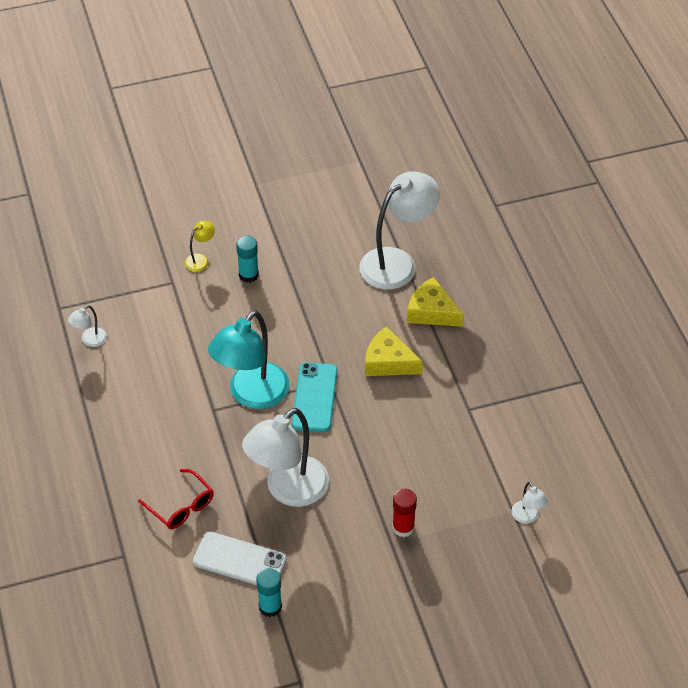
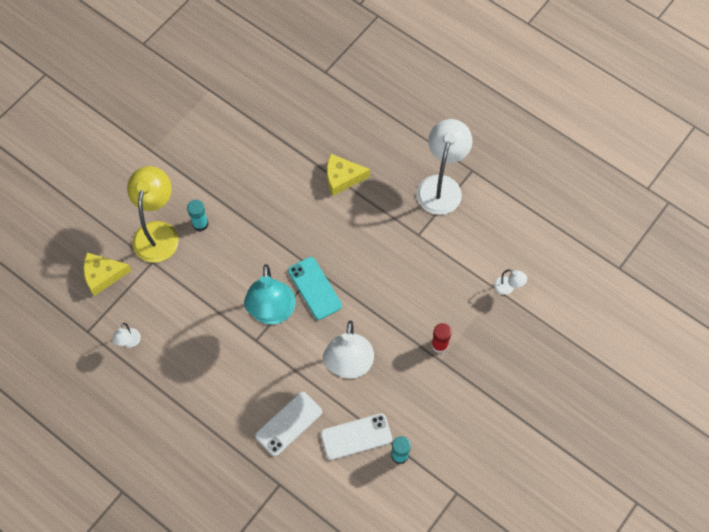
camera: 35 degrees left, 15 degrees up
(181, 506) = (289, 424): red glasses -> white phone
(200, 259) = (158, 232): yellow lamp -> yellow lamp, size x2.31
(388, 362) = (342, 232): yellow cheese -> yellow cheese (103, 275)
(397, 262) = (292, 154): white lamp -> white lamp (441, 186)

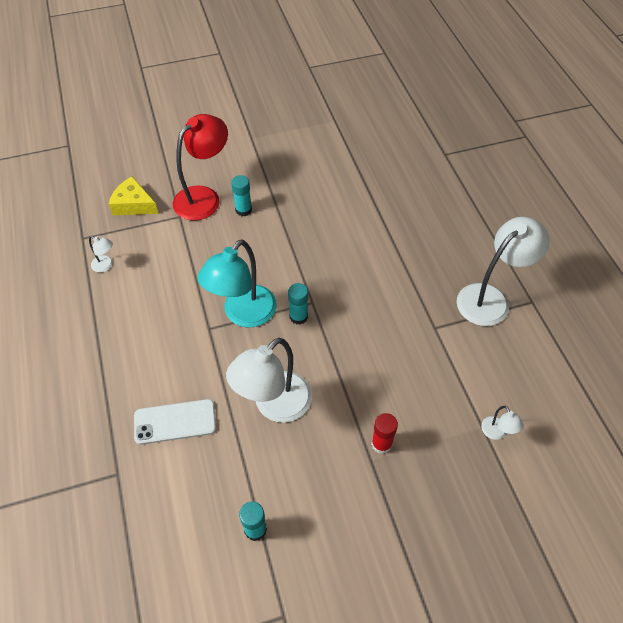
camera: 35 degrees right, 10 degrees down
(129, 342) = (106, 265): white lamp -> white lamp turned 105 degrees counterclockwise
(158, 232) = (204, 197): yellow lamp -> red lamp
(314, 288) = (298, 316): turquoise phone -> turquoise glue stick
(342, 178) = (397, 241): yellow cheese -> none
(356, 436) = (227, 478): white phone -> none

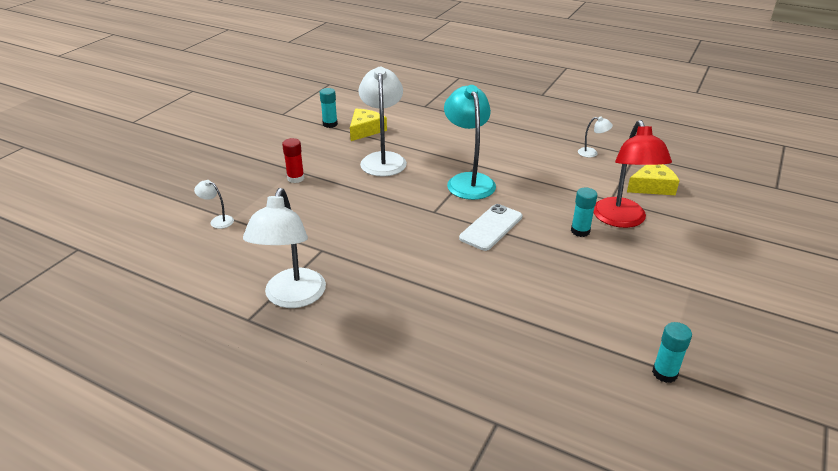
camera: 135 degrees right, 20 degrees down
(106, 265) = (592, 153): white lamp -> white lamp turned 150 degrees counterclockwise
(175, 422) = (427, 129): white phone -> white phone (491, 227)
(233, 478) = (365, 130): none -> yellow cheese
(298, 316) = (431, 199): turquoise glue stick -> turquoise glue stick (664, 373)

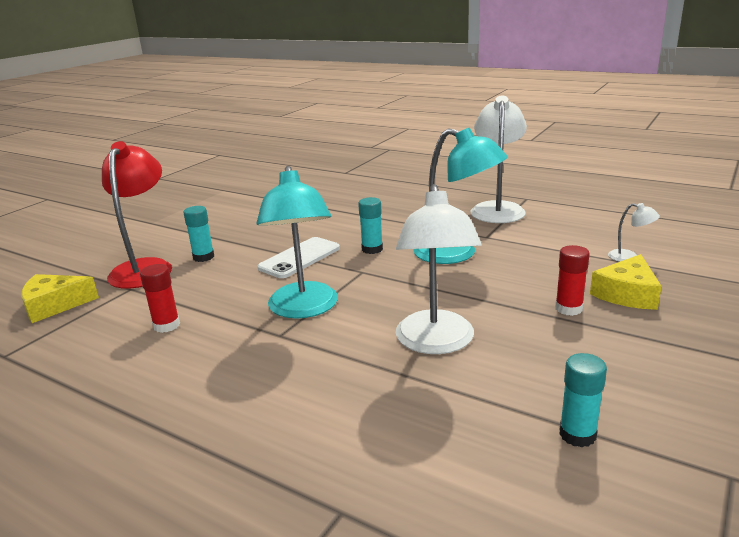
camera: 175 degrees left, 10 degrees down
(355, 228) = (457, 254): none -> turquoise lamp
(365, 130) = (486, 414): yellow cheese -> yellow cheese (627, 294)
(553, 171) = (166, 325): none -> red glue stick
(592, 153) = (70, 359): white lamp -> none
(664, 373) = (227, 188): turquoise glue stick -> turquoise glue stick (372, 249)

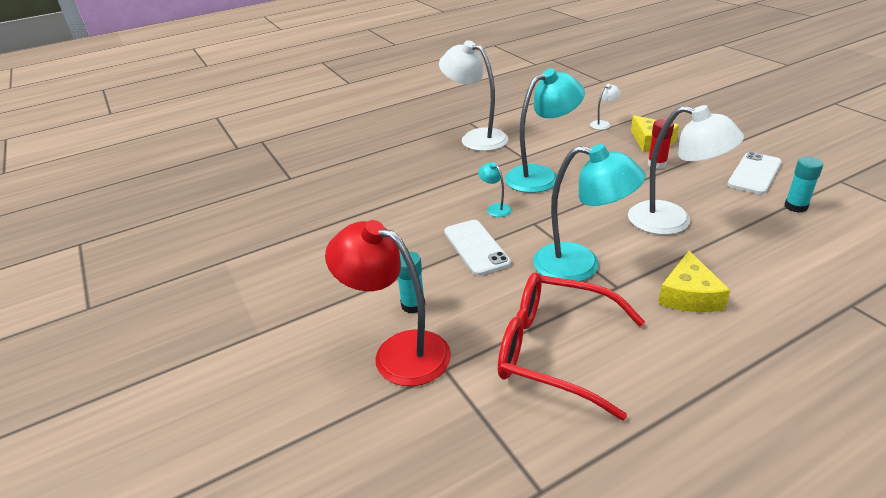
camera: 60 degrees left, 10 degrees up
(54, 305) = (437, 440): yellow cheese -> yellow cheese (689, 295)
(166, 325) = (555, 351): red glue stick -> red glasses
(372, 249) = (495, 208): turquoise glue stick -> turquoise lamp
(640, 385) = (754, 173): none -> white phone

